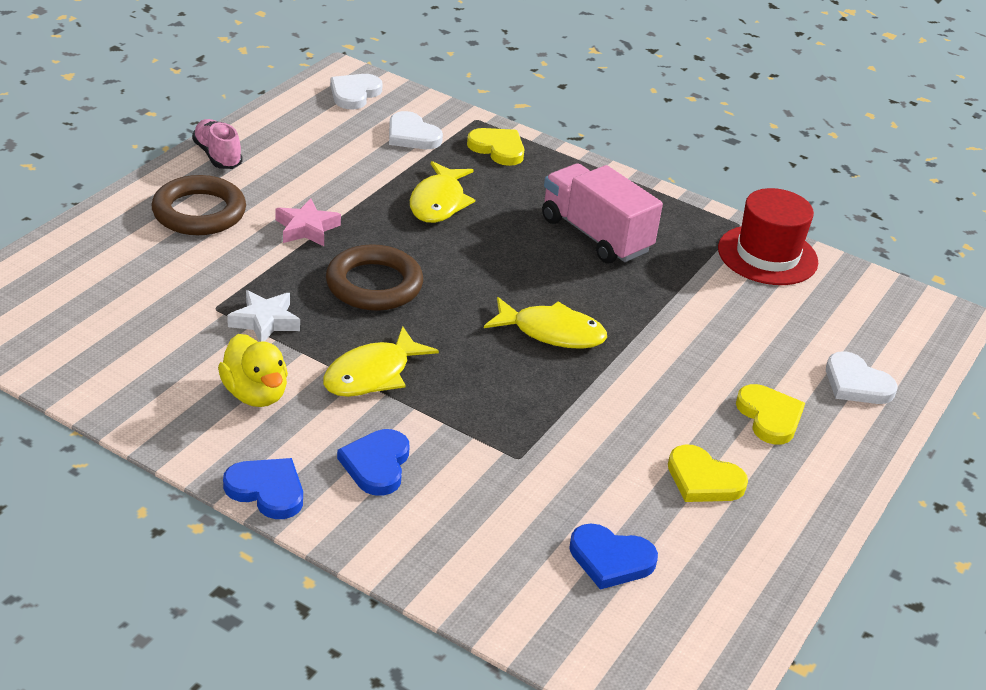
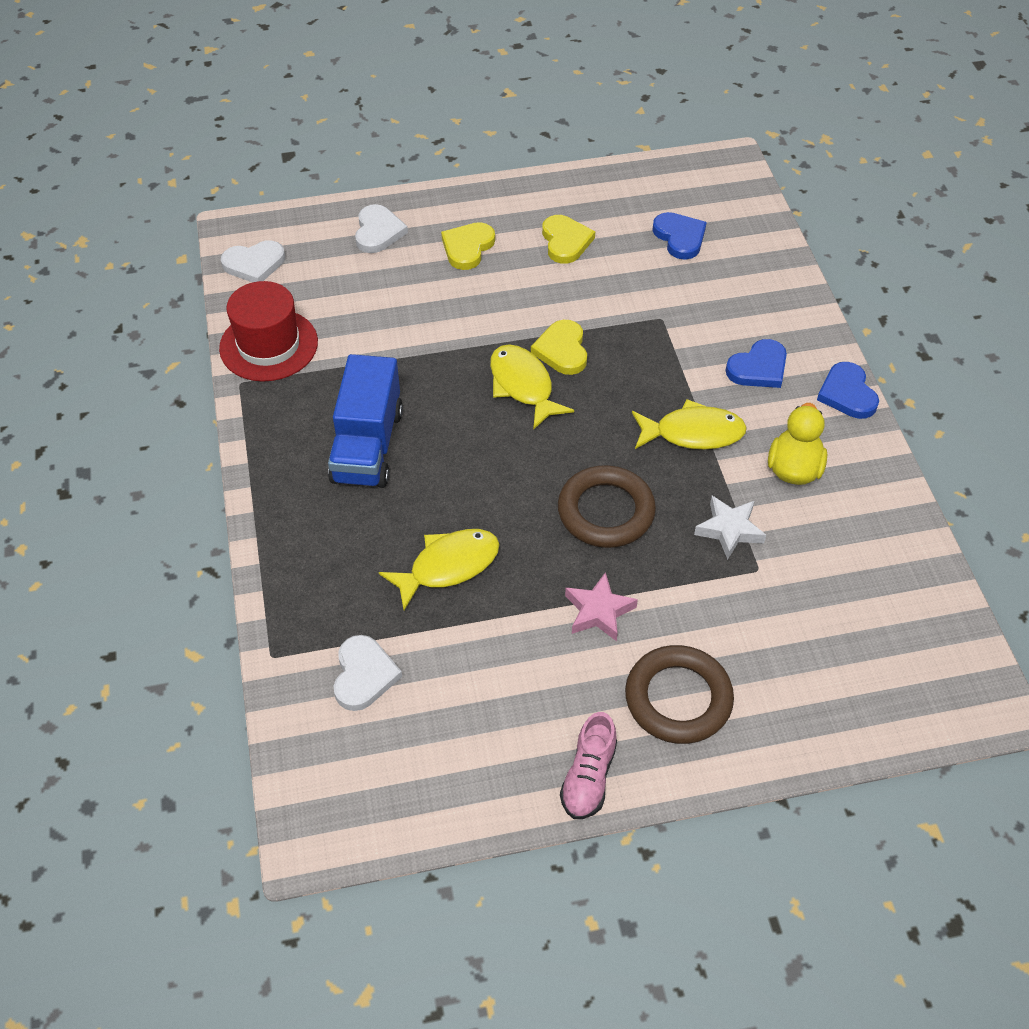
camera: 130 degrees left, 15 degrees up
(354, 94) = (342, 789): white heart -> white heart (254, 264)
(498, 149) = (308, 599): yellow heart -> yellow heart (562, 350)
(595, 235) = (367, 446): pink truck -> blue truck

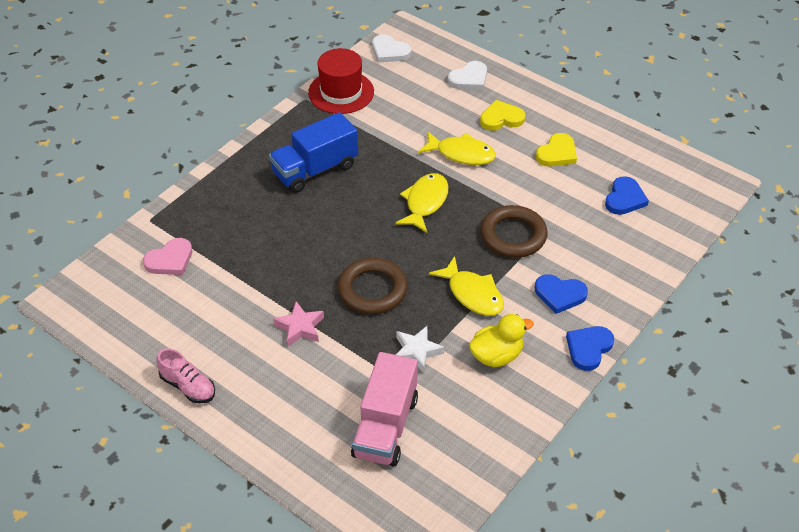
camera: 50 degrees right, 5 degrees down
(364, 675) = (170, 260): white heart -> pink heart
(448, 566) = (268, 249): yellow fish -> yellow fish (461, 154)
(562, 350) = (470, 202): yellow heart -> none
(588, 777) = (188, 386): pink shoe -> pink shoe turned 120 degrees counterclockwise
(678, 698) = (274, 396): brown ring -> brown ring (513, 235)
(809, 623) = (385, 427): none -> pink truck

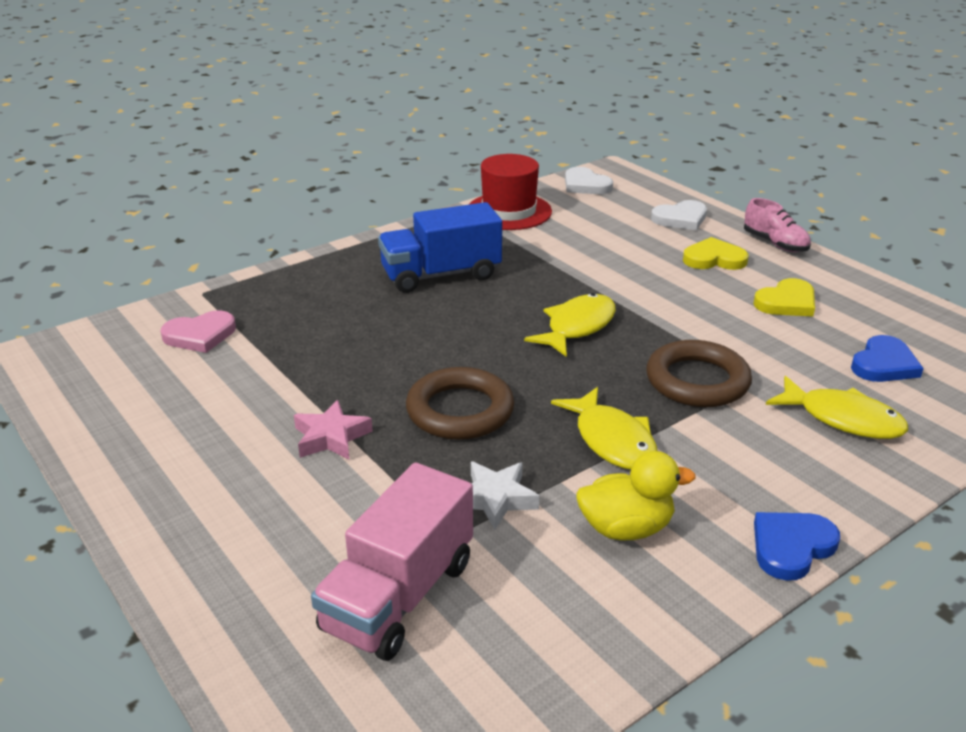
camera: 15 degrees right, 15 degrees down
(188, 386) = (127, 480): pink shoe -> pink shoe (775, 244)
(461, 154) = (647, 285): yellow fish -> yellow fish (842, 419)
(559, 294) = (755, 464): blue heart -> none

